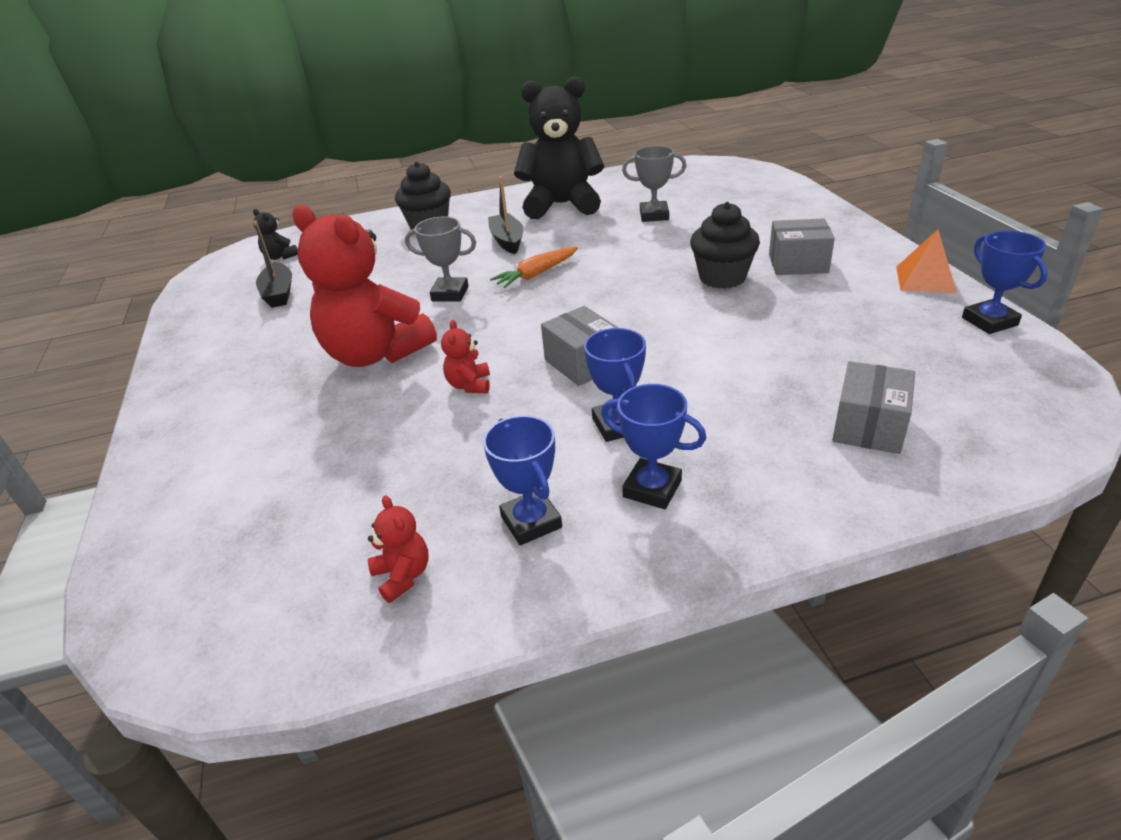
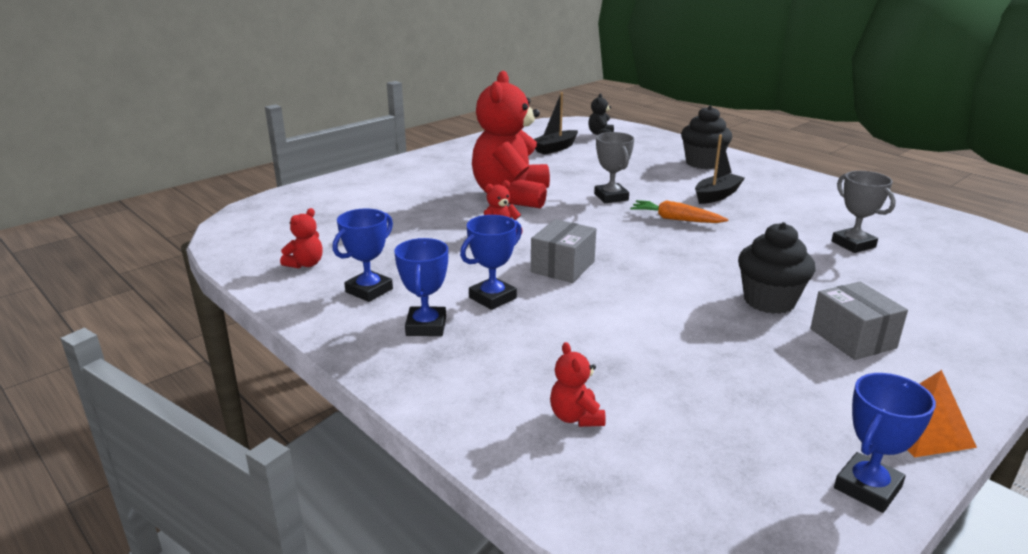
camera: 60 degrees right, 10 degrees down
(562, 205) = (812, 200): black teddy bear -> none
(869, 426) = (576, 417): grey box -> red teddy bear

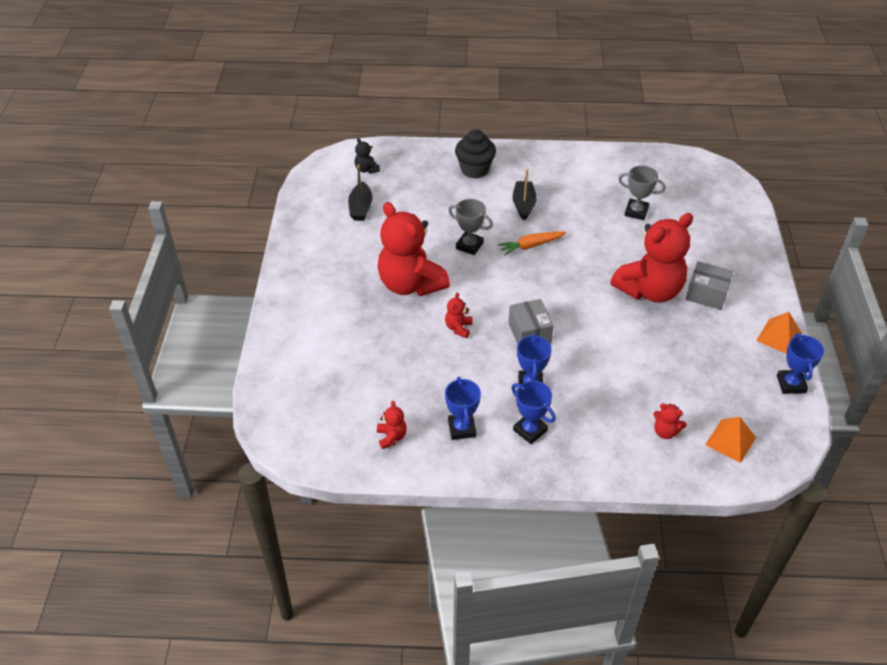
camera: 45 degrees left, 20 degrees up
(656, 483) = (730, 441): none -> orange pyramid
(769, 301) = (649, 290): black cupcake -> red teddy bear

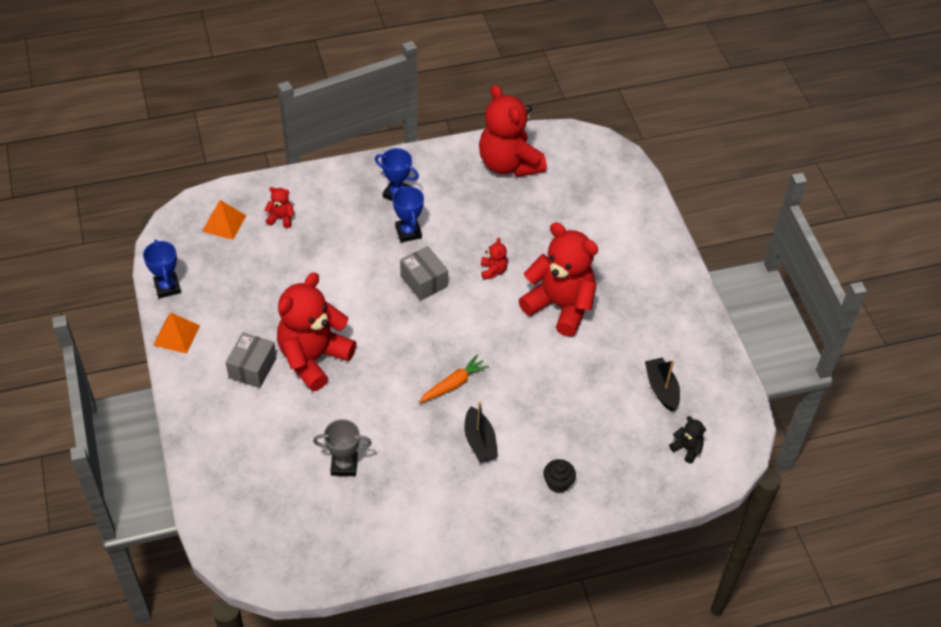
camera: 160 degrees right, 5 degrees up
(391, 437) = (509, 164): red teddy bear -> red teddy bear, size x2.46
(462, 428) = (454, 183): blue trophy -> none
(469, 246) = (520, 368): grey trophy -> none
(474, 169) = (558, 483): black cupcake -> black cupcake, size x0.62
(706, 294) = (252, 368): grey box -> grey box turned 75 degrees counterclockwise

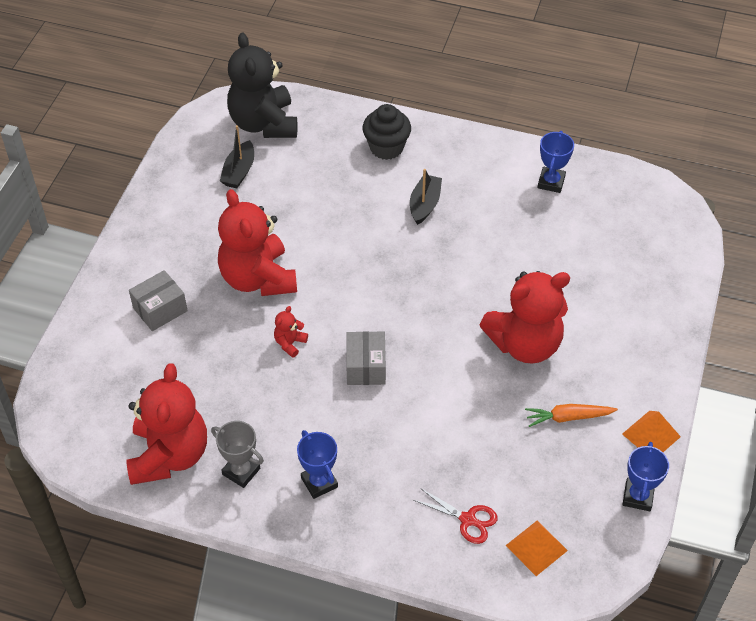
camera: 145 degrees left, 0 degrees up
(252, 368) = (589, 363): grey box -> grey box (160, 309)
(281, 218) = (467, 519): red teddy bear -> red scissors
(344, 465) = (553, 240): grey trophy -> grey trophy (241, 471)
(408, 232) = (341, 429): blue trophy -> blue trophy (551, 182)
(453, 384) = (411, 259): orange carrot -> orange carrot (568, 417)
(558, 483) = (386, 148): black cupcake -> black cupcake, size x1.62
(687, 449) = (264, 123): black teddy bear -> black teddy bear, size x2.46

